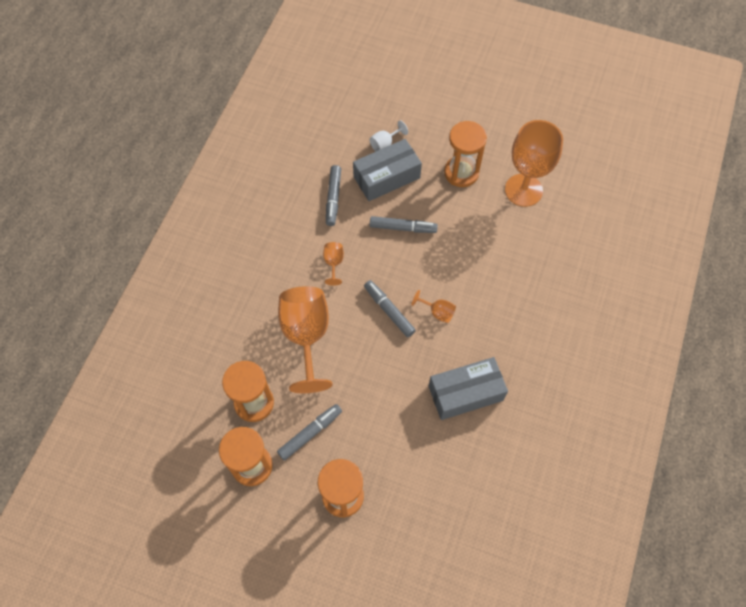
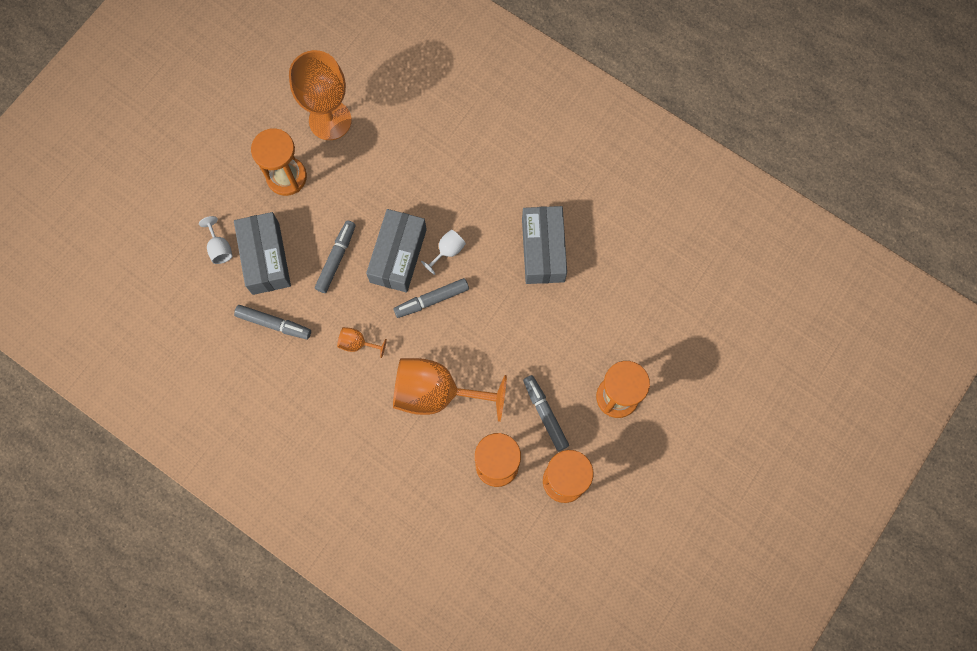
camera: 75 degrees left, 10 degrees up
(420, 274) = (398, 255): none -> grey box
(437, 312) = (447, 251): orange goblet -> white goblet

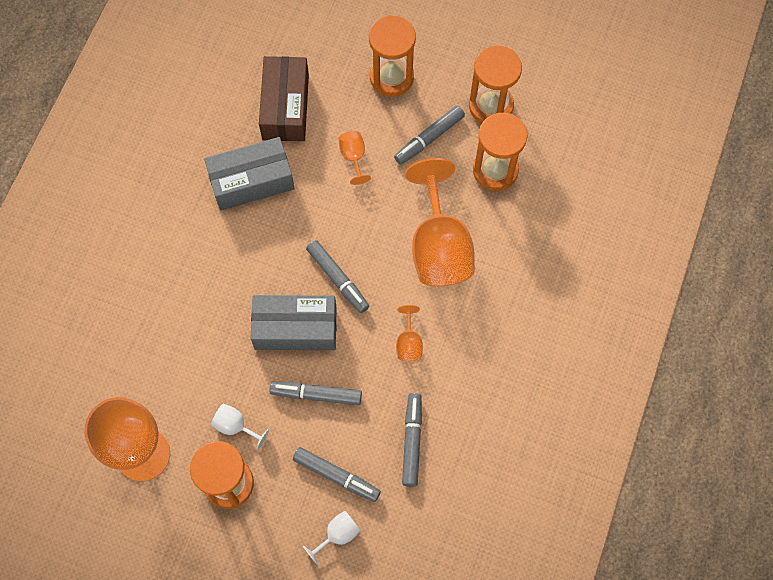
camera: 105 degrees left, 5 degrees down
(265, 258) = (336, 476): grey box -> grey marker
(447, 251) = (277, 277): white goblet -> white goblet (235, 426)
(543, 342) = (353, 157): none -> orange goblet
(609, 295) = (285, 107): none -> brown box

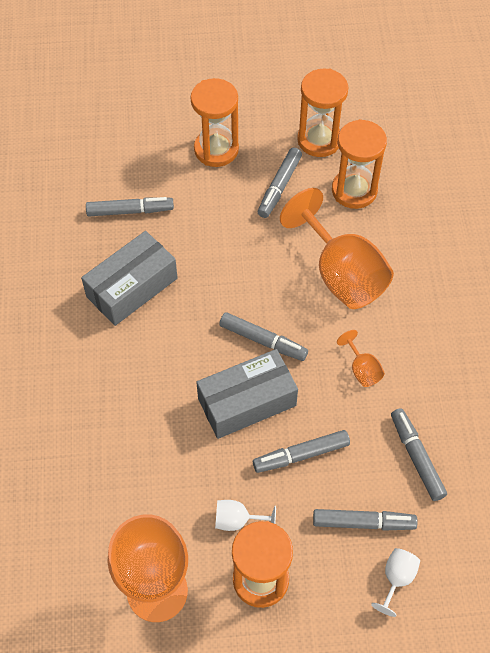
camera: 25 degrees left, 10 degrees down
(285, 107) = (130, 211): brown box -> grey marker
(353, 157) = (218, 229): orange goblet -> none

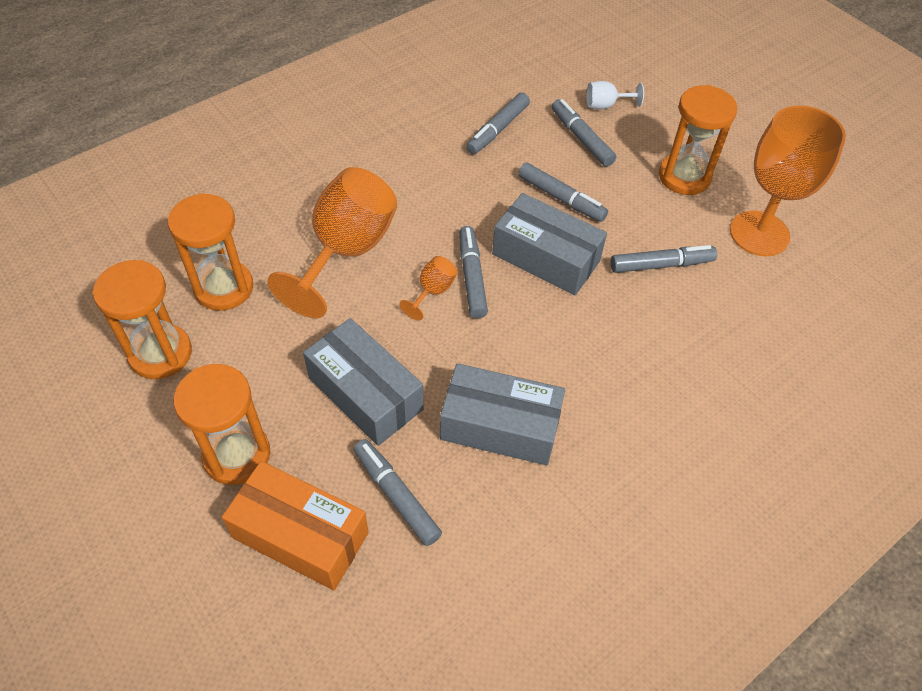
camera: 125 degrees left, 5 degrees down
(142, 158) = (300, 535): none -> orange box
(211, 229) = (365, 393): none -> grey box
(237, 520) = (655, 212): white goblet -> none
(279, 187) = (260, 358): grey marker -> grey marker (661, 265)
(362, 369) = (443, 193): orange goblet -> orange goblet (433, 291)

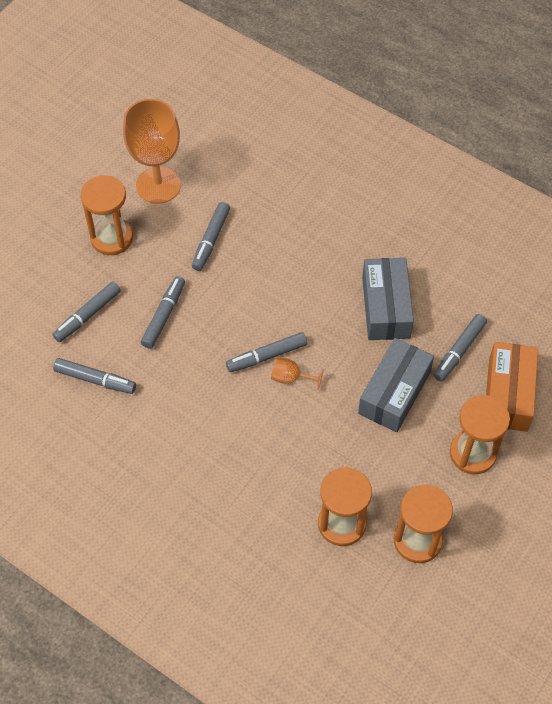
camera: 105 degrees left, 5 degrees up
(346, 251) = (273, 449): orange goblet -> none
(546, 257) = (230, 313): grey box -> none
(605, 105) = (38, 306): white goblet -> none
(661, 265) = (211, 240): grey marker -> grey marker turned 135 degrees counterclockwise

